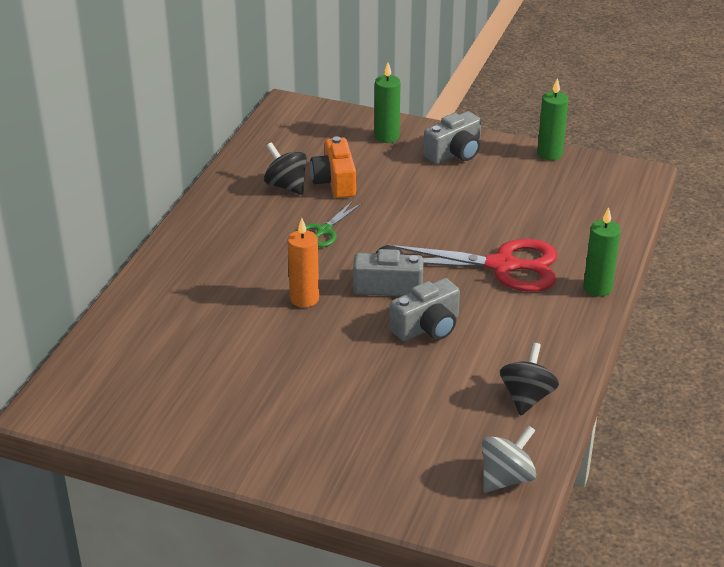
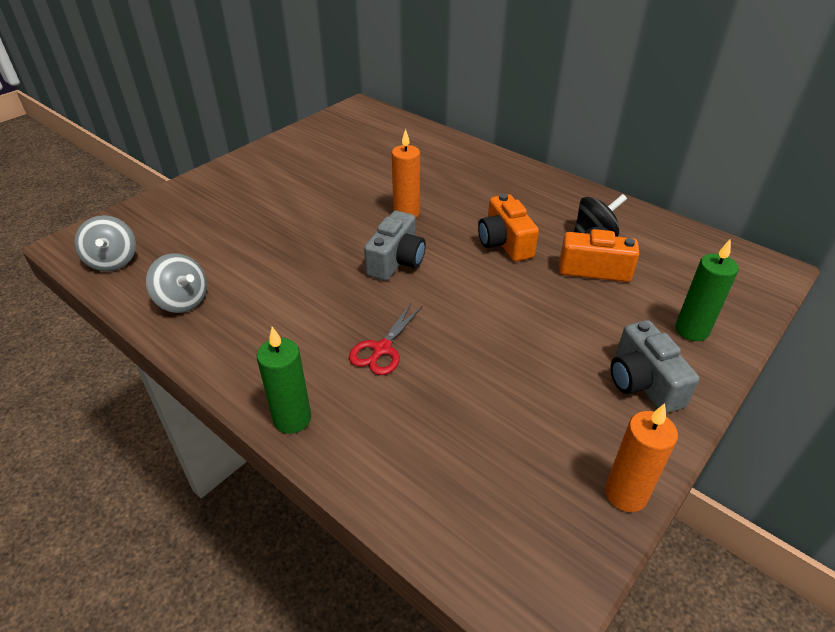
camera: 110 degrees right, 5 degrees up
(323, 231) = (504, 243): green scissors -> orange camera
(427, 327) = (321, 269): grey camera -> none
(502, 266) = (382, 349): red scissors -> red scissors, size x0.51
(527, 397) = (183, 301): black spinning top -> grey spinning top
(549, 154) = (625, 494): green candle -> orange candle

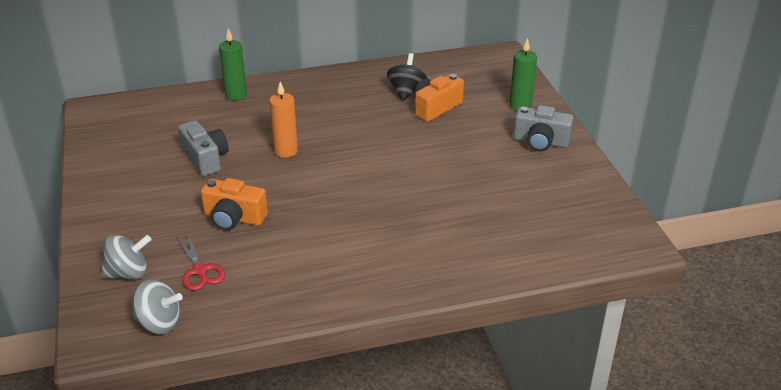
camera: 55 degrees left, 5 degrees down
(183, 301) = (265, 297): grey spinning top -> grey spinning top (128, 273)
(292, 419) = (444, 282): green candle -> green candle (236, 95)
(382, 349) = (419, 221): red scissors -> red scissors (200, 270)
(396, 261) = (337, 179): grey camera -> grey camera (205, 159)
(504, 243) = (372, 127): orange camera -> orange camera (234, 218)
(625, 494) = (603, 186): orange candle -> none

